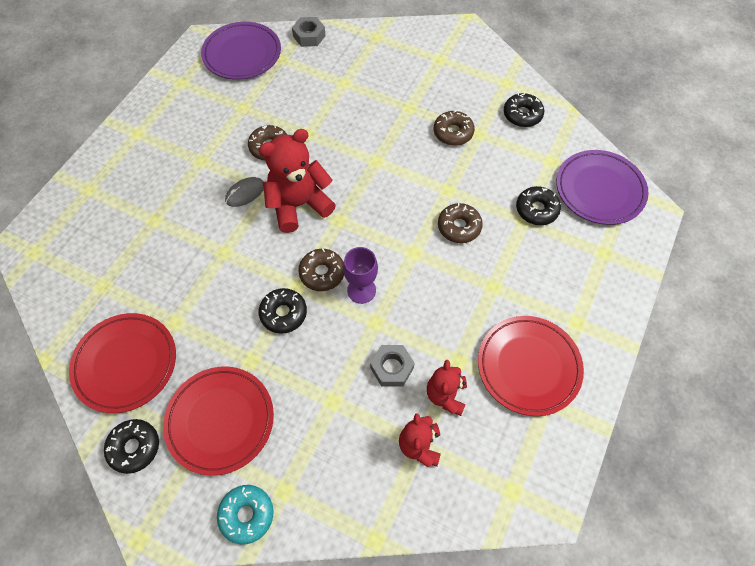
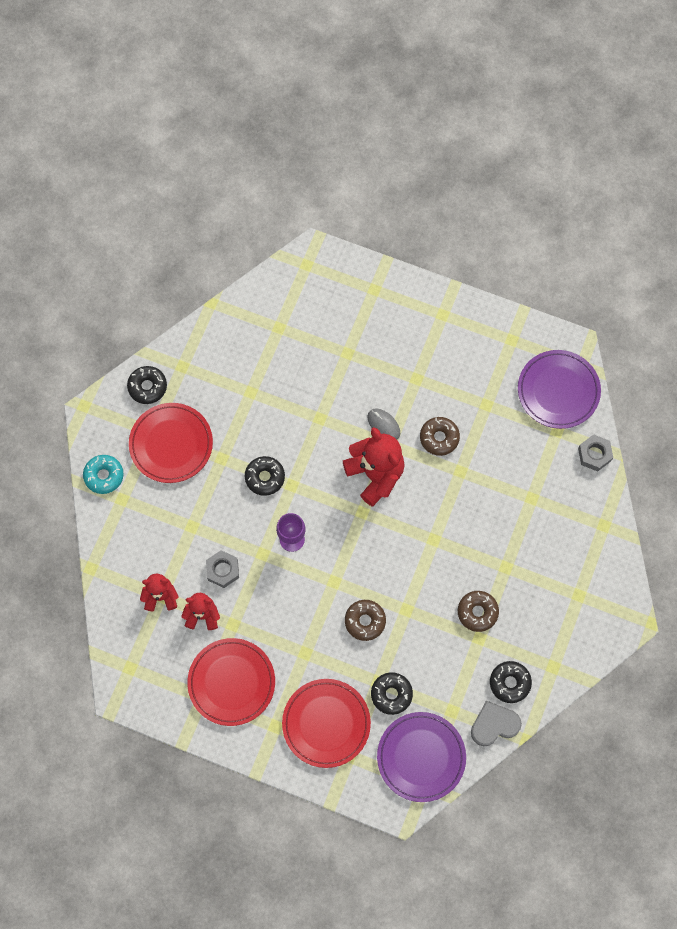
camera: 85 degrees right, 10 degrees up
(126, 364) = (212, 364): red plate -> red plate (326, 723)
(322, 273) = (306, 504): brown donut -> none
(563, 130) = (494, 725): none -> grey heart

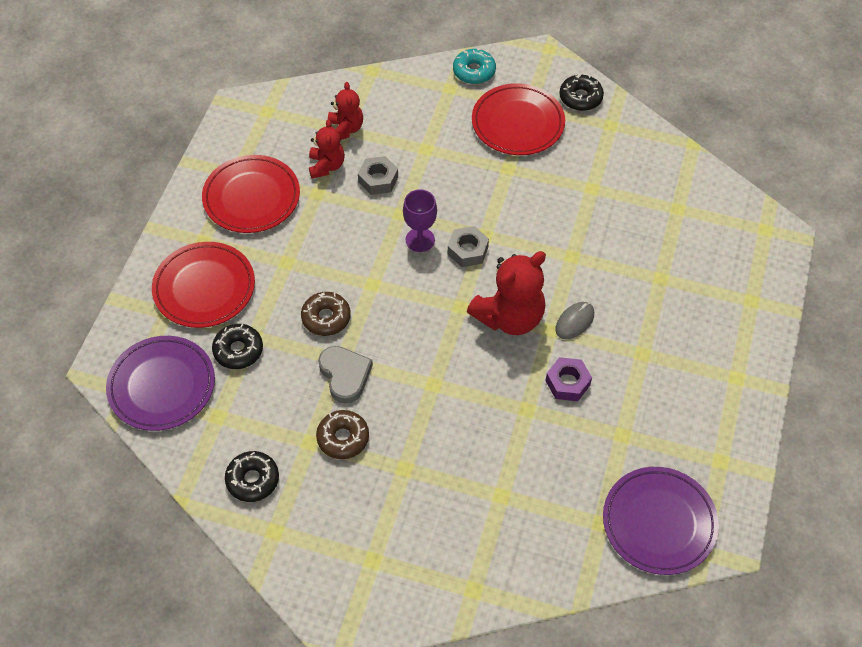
camera: 85 degrees right, 15 degrees down
(265, 477) = (491, 209): black donut -> none
(439, 438) = (567, 383): brown donut -> purple nut
(494, 725) = (199, 464): grey heart -> grey heart (345, 375)
(594, 454) = (574, 573): grey nut -> grey nut (468, 250)

